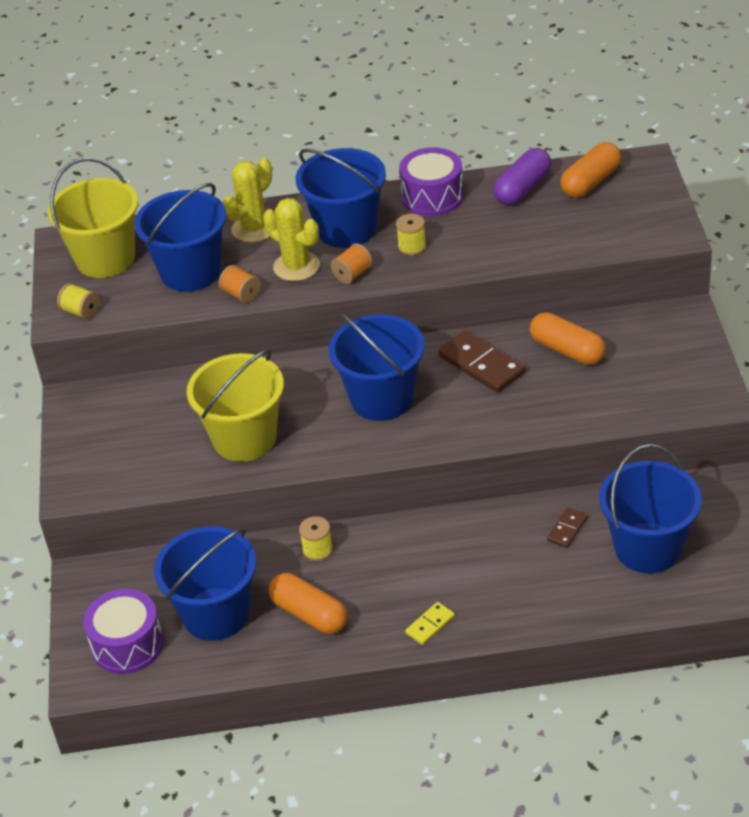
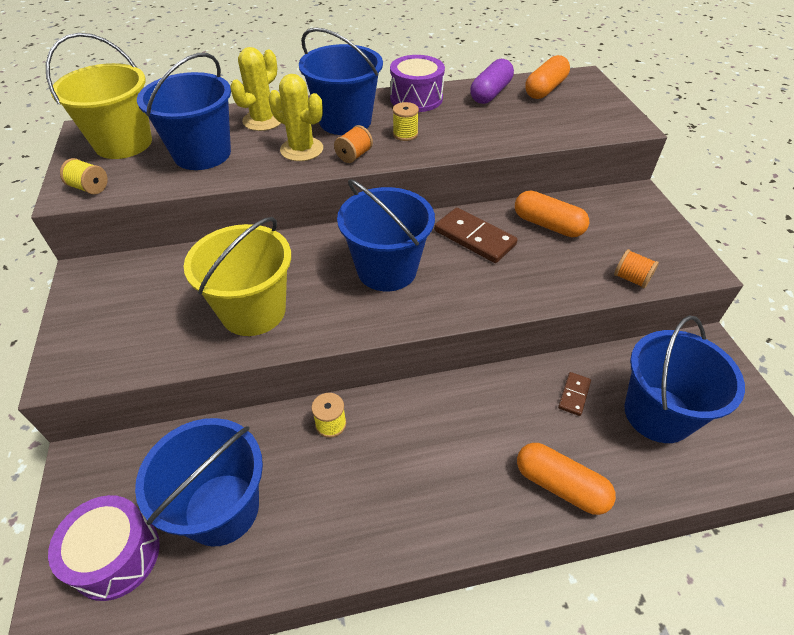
camera: 10 degrees left, 5 degrees up
(241, 295) = (249, 172): orange spool -> orange spool (631, 279)
(309, 614) = (326, 505): orange capsule -> orange capsule (560, 485)
(430, 625) = (459, 516): yellow domino -> none

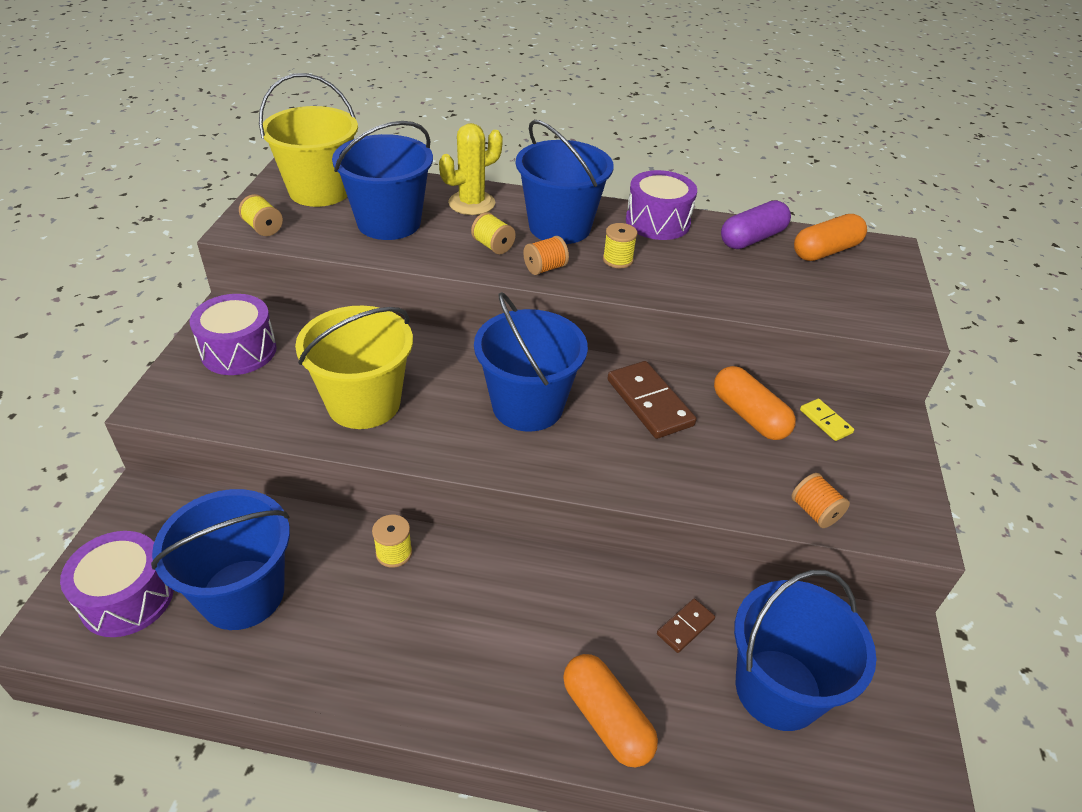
camera: 20 degrees right, 5 degrees down
(115, 303) = (239, 351): none -> purple drum
(301, 149) = (493, 246): yellow cactus -> yellow spool
(599, 213) = (825, 421): none -> yellow domino

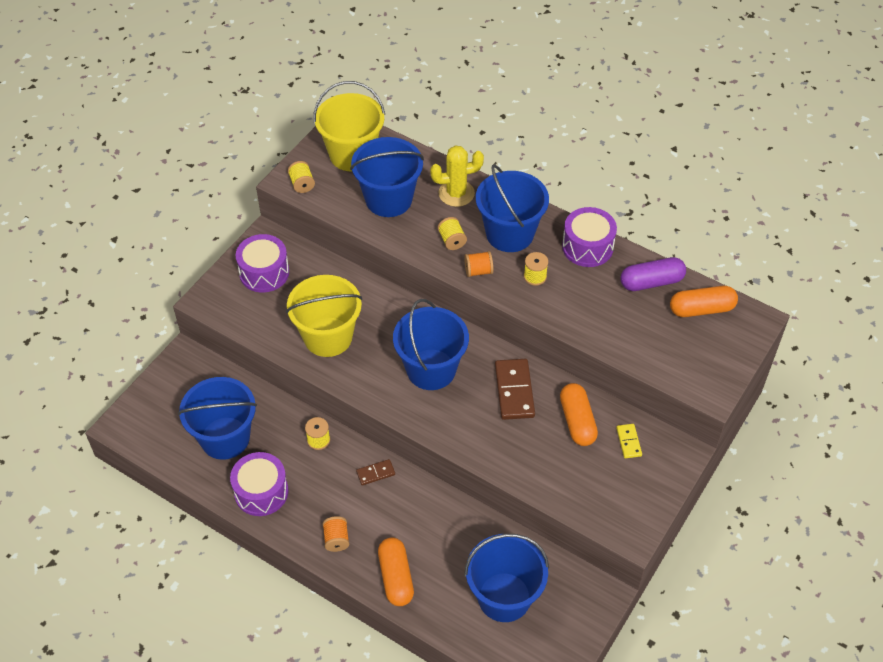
camera: 25 degrees right, 10 degrees up
(127, 598) = (163, 420): purple drum -> purple drum (261, 492)
(685, 627) = (470, 543): brown domino -> brown domino (375, 473)
(814, 512) = (574, 501): orange spool -> orange spool (336, 539)

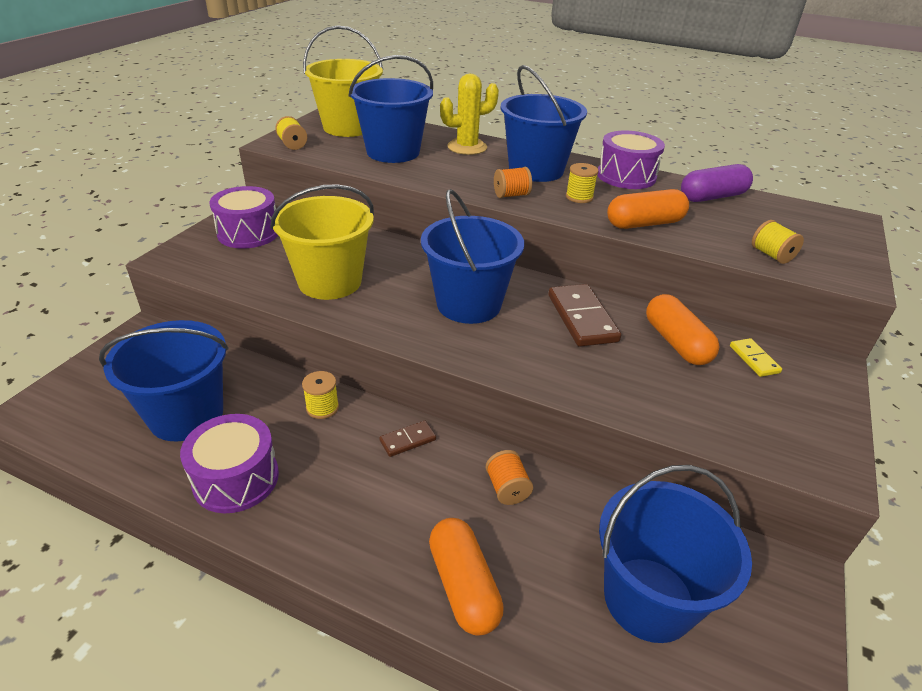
camera: 10 degrees left, 15 degrees down
(336, 539) = (358, 536): orange spool -> orange spool (507, 488)
(452, 240) = (472, 176): yellow spool -> yellow spool (771, 255)
(701, 309) = (783, 214): orange capsule -> orange capsule (644, 223)

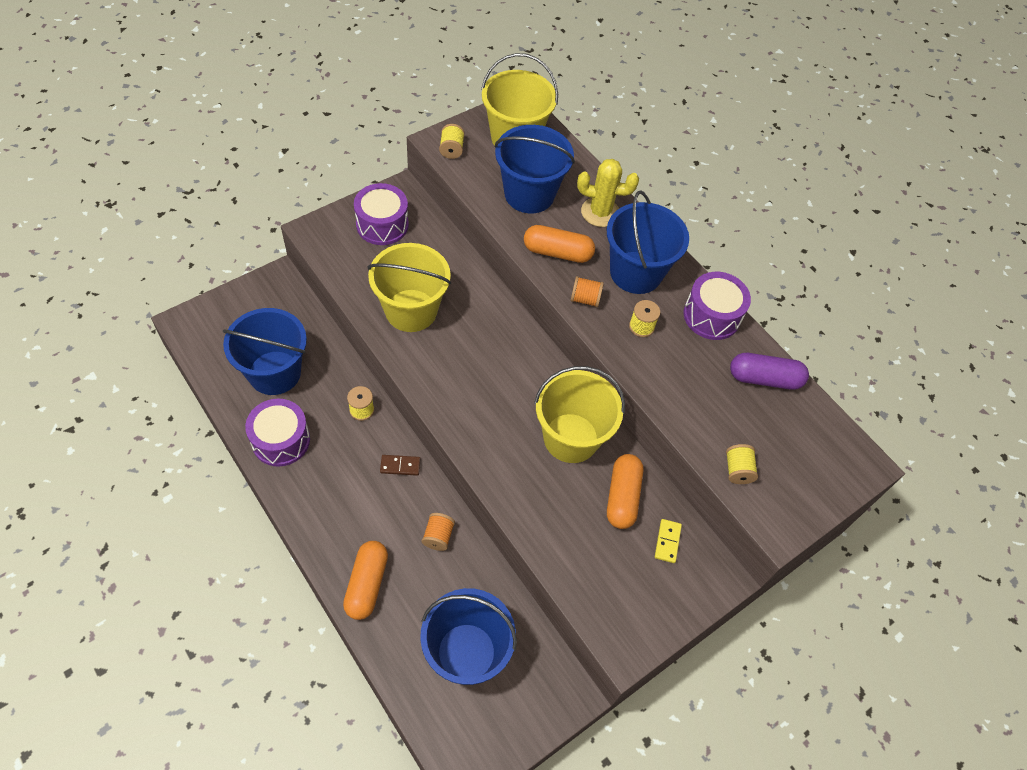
camera: 25 degrees right, 20 degrees up
(469, 304) = (496, 382): blue bucket -> none
(582, 318) = (571, 438): brown domino -> yellow bucket
(644, 223) = (666, 385): orange capsule -> orange capsule (557, 252)

